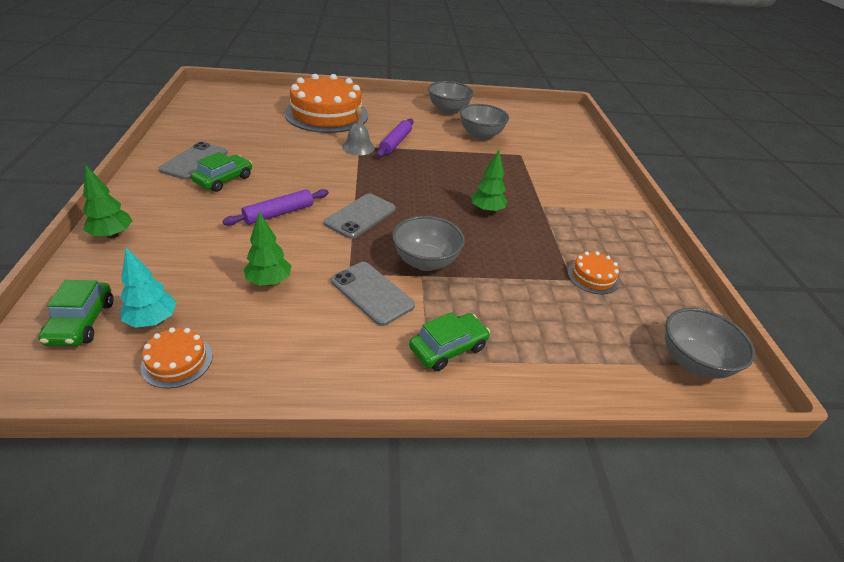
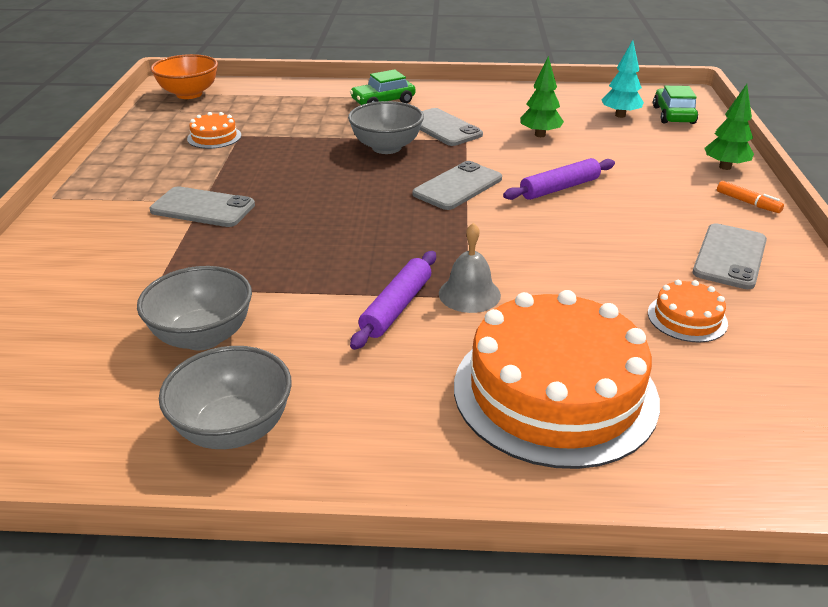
camera: 170 degrees left, 5 degrees down
(136, 198) = (747, 202): none -> orange marker
(177, 361) = (583, 99): orange cake -> orange cake (687, 318)
(224, 180) = (660, 228): green car -> none
(487, 210) = (287, 194): green tree -> none
(537, 200) = (203, 208): none -> grey phone
(693, 362) = (189, 94): grey bowl -> orange bowl

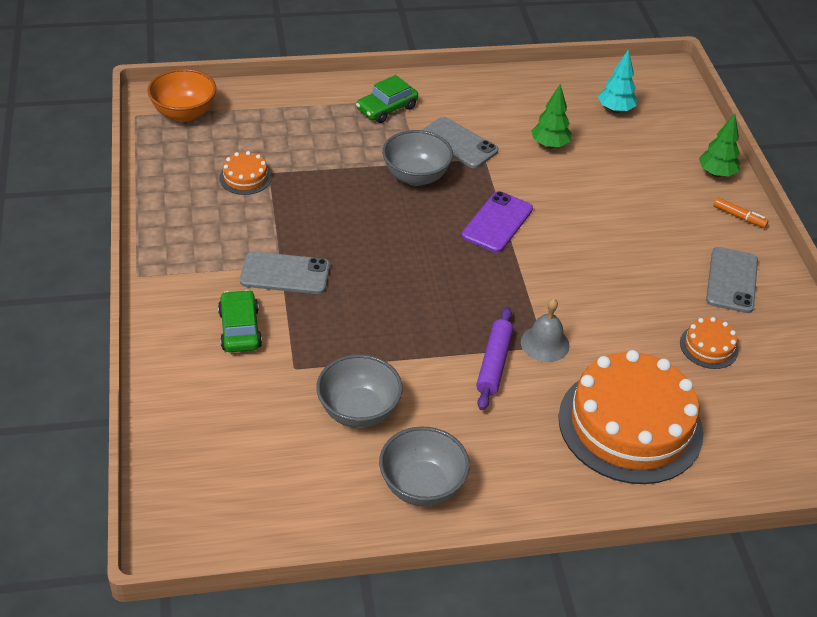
camera: 15 degrees left, 10 degrees up
(458, 186) = (497, 222): grey phone -> purple phone
(559, 188) = (584, 215): purple rolling pin -> none
(673, 115) = (662, 105): green car -> green car (240, 329)

